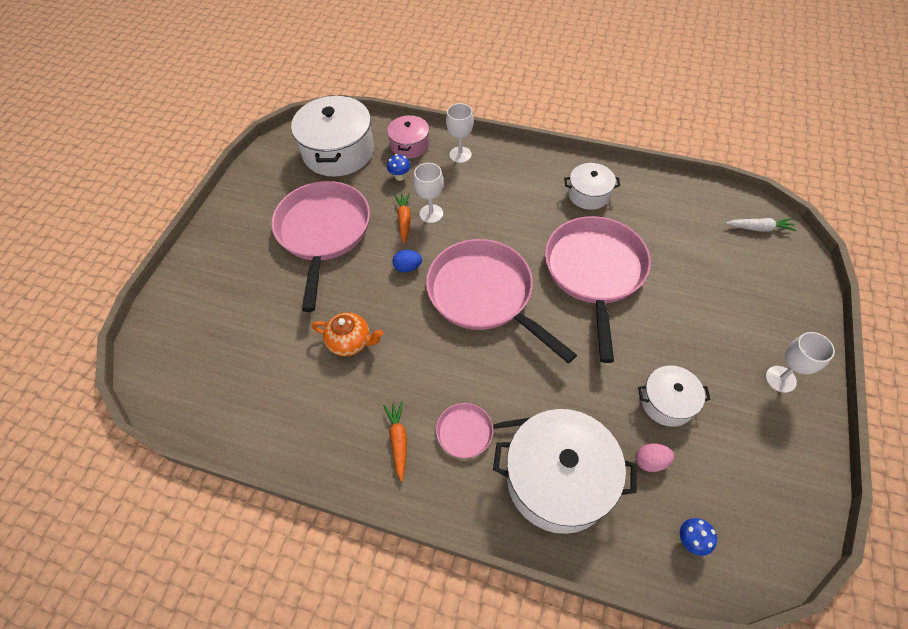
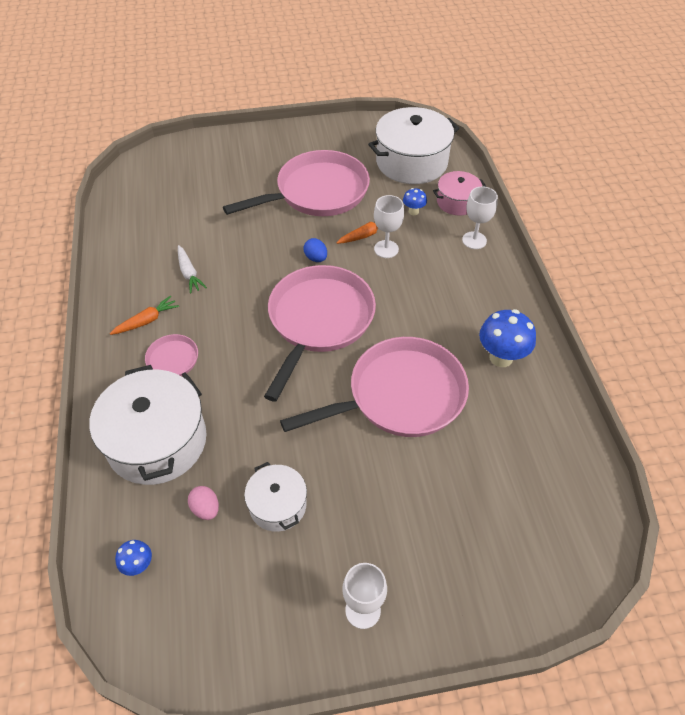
camera: 60 degrees right, 5 degrees down
(350, 342) = (221, 255): orange teapot -> none
(588, 194) = (501, 357): white pot -> blue mushroom
(759, 228) = (575, 539): white carrot -> white carrot (189, 273)

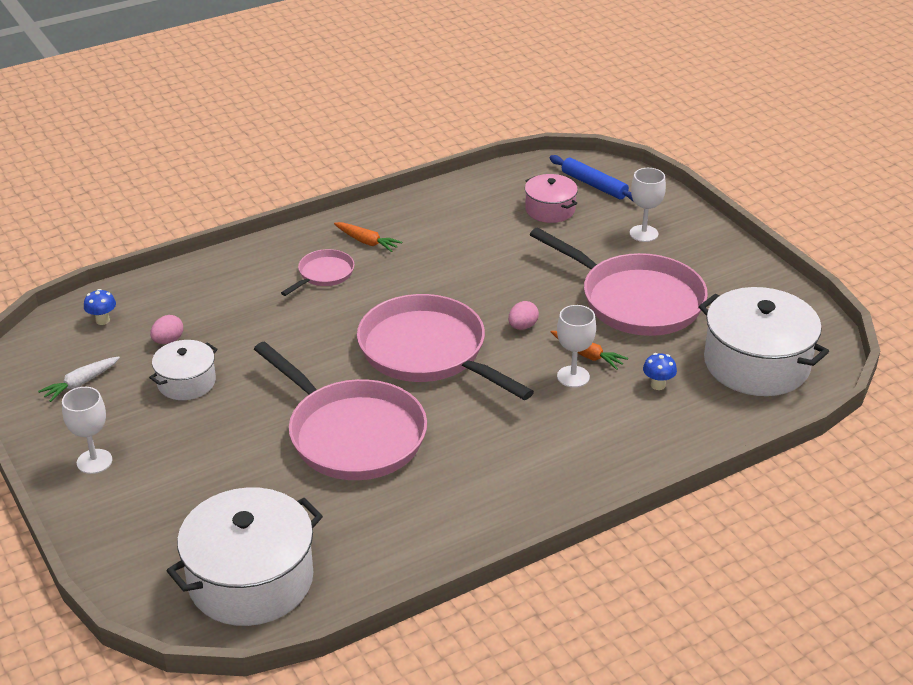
camera: 70 degrees right, 15 degrees down
(157, 441) = (229, 292): white pot -> white pot (251, 580)
(165, 169) = (594, 185): none -> blue rolling pin
(189, 273) = (445, 248): white carrot -> white carrot (81, 383)
(316, 258) = (522, 326): blue egg -> pink egg
(319, 321) = (428, 352): pink pan -> pink pan turned 135 degrees counterclockwise
(457, 202) = (705, 420): pink pot -> pink pot (550, 210)
(474, 240) = (640, 449): white goblet -> white goblet (643, 233)
(501, 357) = (447, 505): blue mushroom -> none

